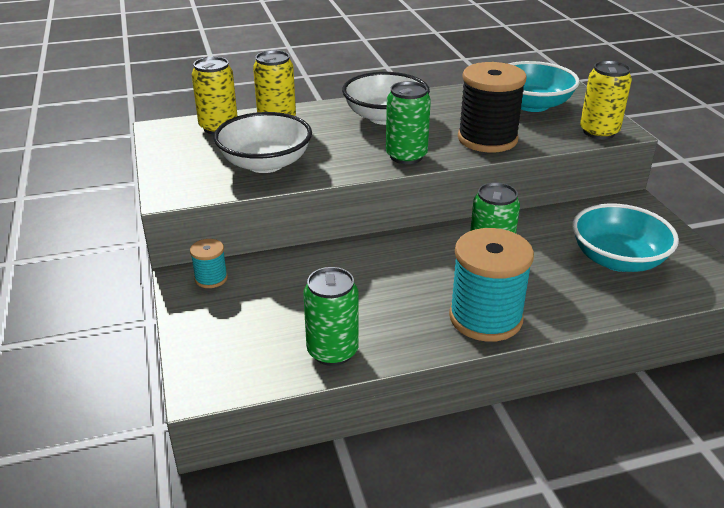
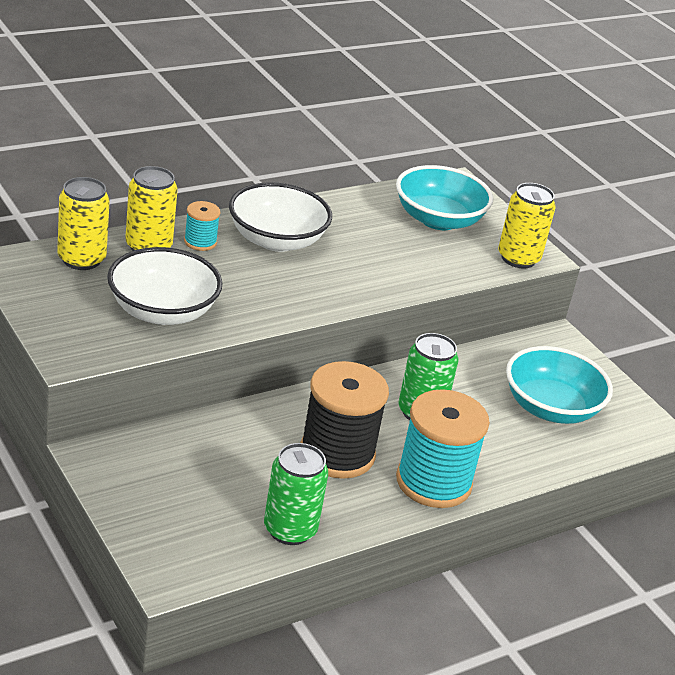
camera: 20 degrees left, 0 degrees up
(211, 278) = (124, 454): turquoise spool -> turquoise spool (200, 242)
(406, 156) = (319, 297): green can -> none
(487, 139) = (401, 270): black spool -> black spool (337, 453)

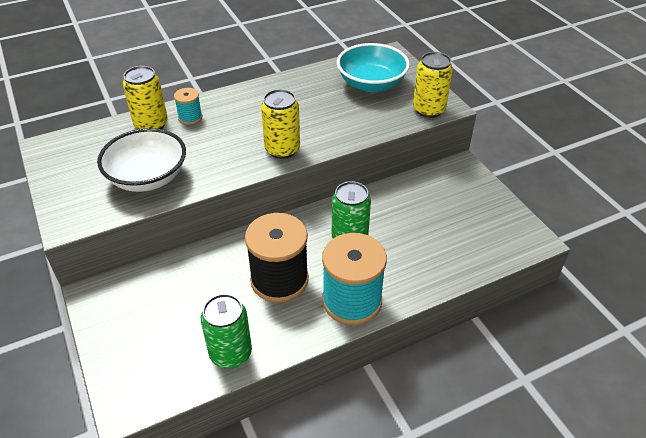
camera: 10 degrees right, 10 degrees up
(81, 259) = (99, 139): yellow can -> yellow can (282, 149)
(276, 240) = (247, 111): white bowl -> none
(550, 408) = (451, 227): turquoise bowl -> none

